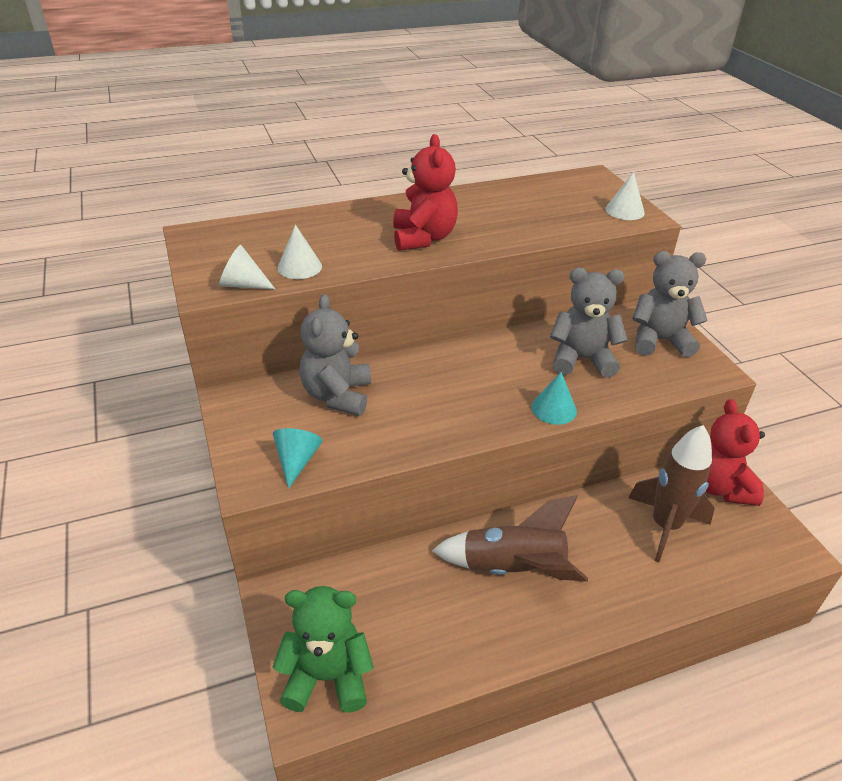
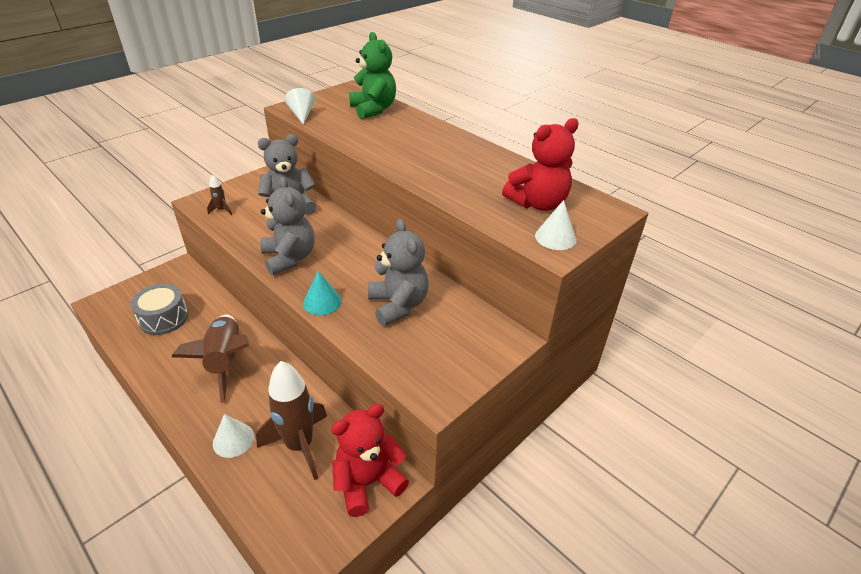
camera: 65 degrees right, 0 degrees up
(297, 461) = (221, 210): turquoise cone -> brown rocket
(299, 267) = (334, 125): white cone -> white cone (233, 440)
(327, 676) = (126, 304): green teddy bear -> green teddy bear (373, 109)
(390, 628) = (164, 318): none -> grey drum
(423, 238) = (409, 155): red teddy bear -> red teddy bear (538, 203)
(659, 340) = (462, 350): grey teddy bear -> grey teddy bear (289, 258)

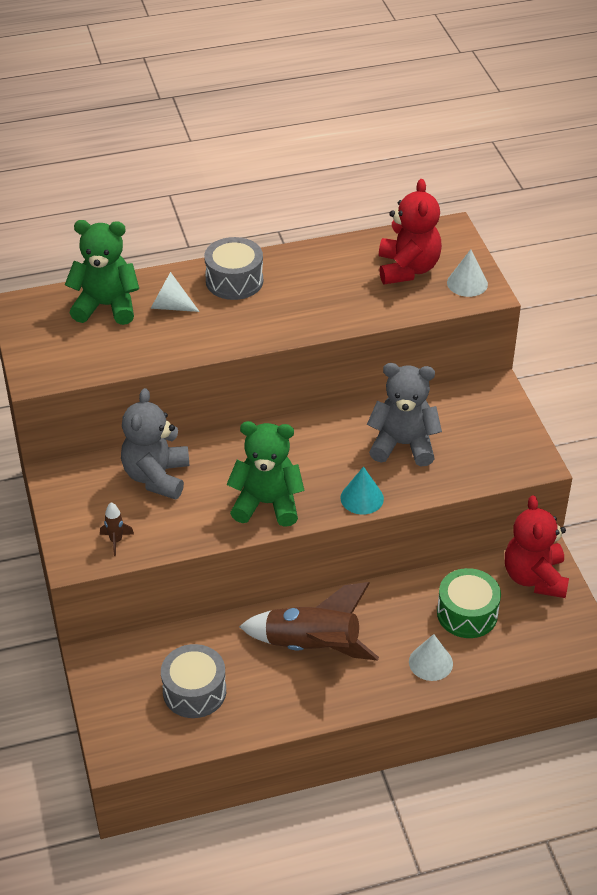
camera: 60 degrees left, 5 degrees up
(289, 258) = (267, 503): grey teddy bear -> green teddy bear
(300, 445) = (467, 613): brown rocket -> green drum
(302, 115) = (69, 371): white cone -> white cone (170, 306)
(442, 141) = (234, 281): none -> grey drum

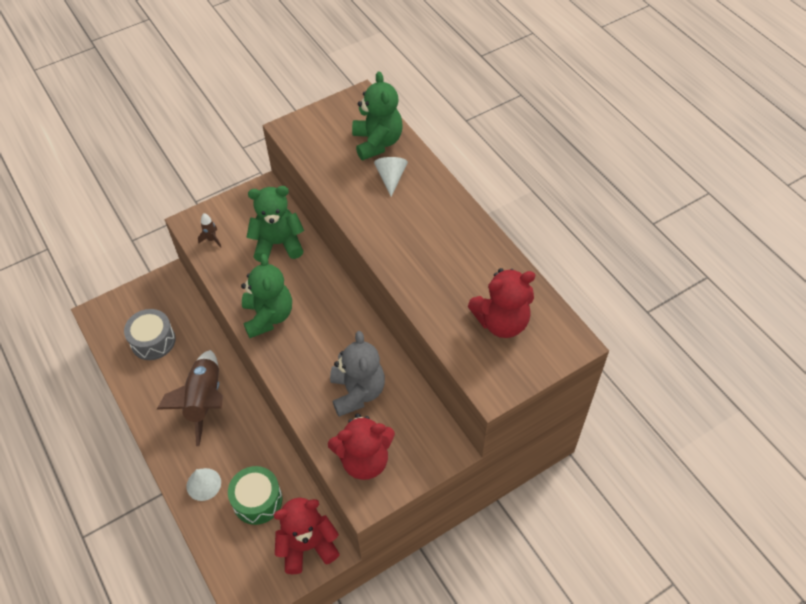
camera: 75 degrees right, 10 degrees up
(156, 477) = (278, 244): grey teddy bear -> green teddy bear
(234, 281) = (436, 208): grey drum -> none
(362, 498) = (289, 377): turquoise cone -> none
(467, 283) = (500, 372): white cone -> none
(489, 455) = (364, 460): none -> red teddy bear

